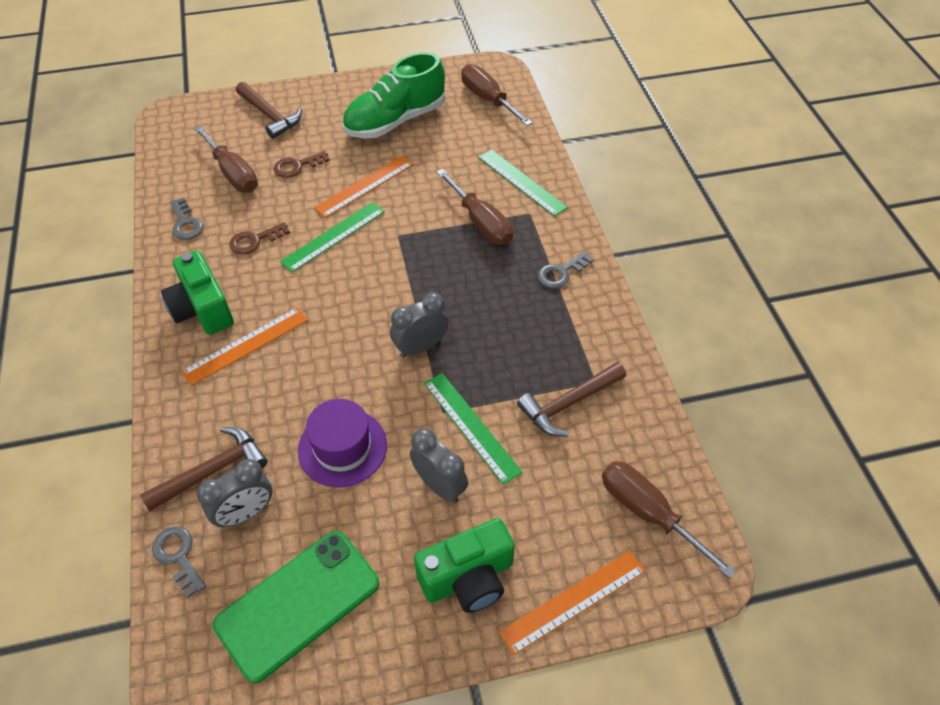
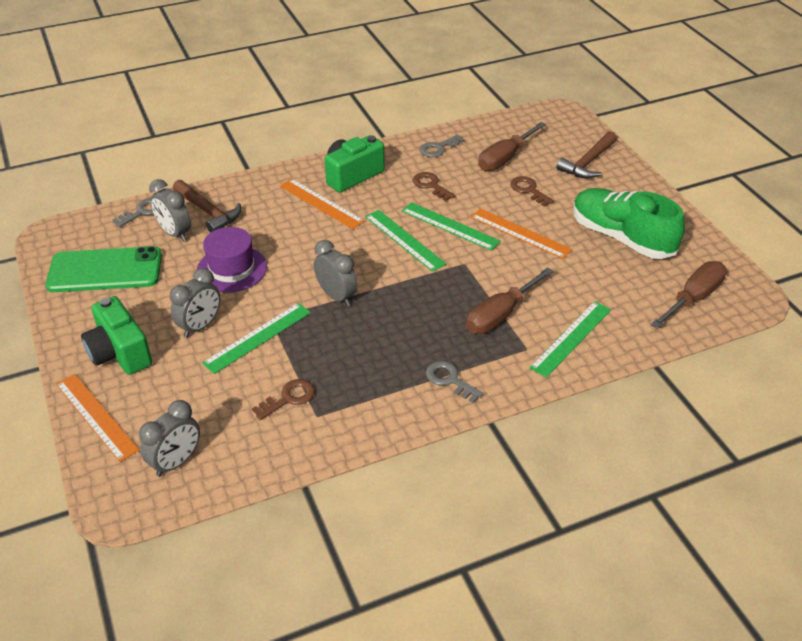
camera: 80 degrees right, 10 degrees down
(298, 604) = (105, 270): green phone -> green phone turned 45 degrees counterclockwise
(344, 277) = (404, 240): none -> green ruler
(568, 404) = (288, 398): brown hammer -> brown key
(648, 513) = (176, 462): brown screwdriver -> grey clock

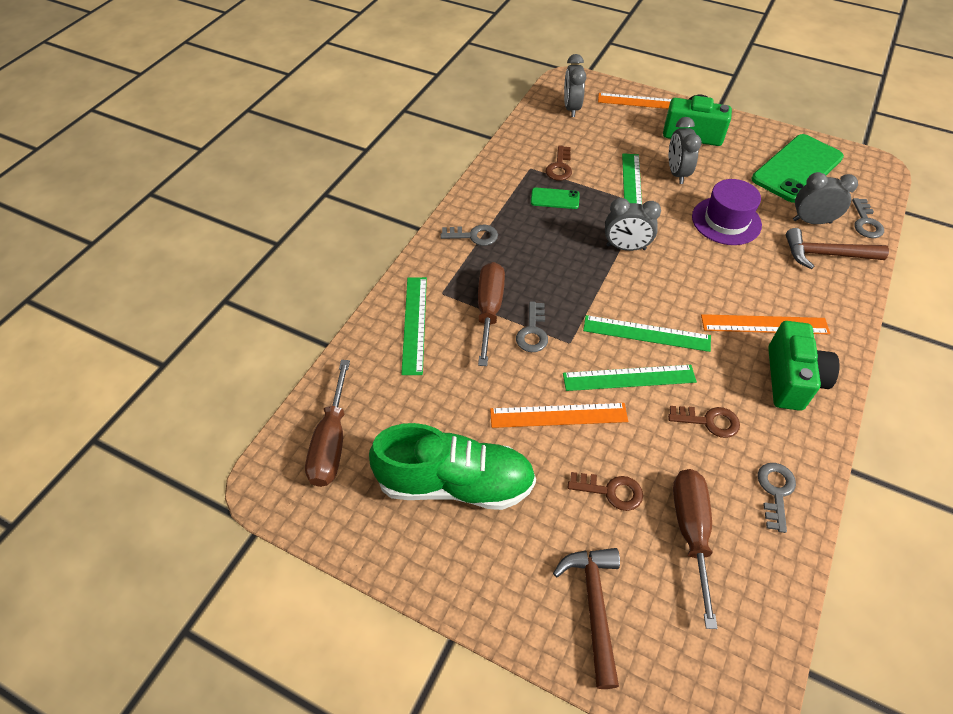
camera: 140 degrees right, 10 degrees up
(336, 370) = (555, 198): none -> green phone
(483, 283) = (533, 332): none -> grey key

